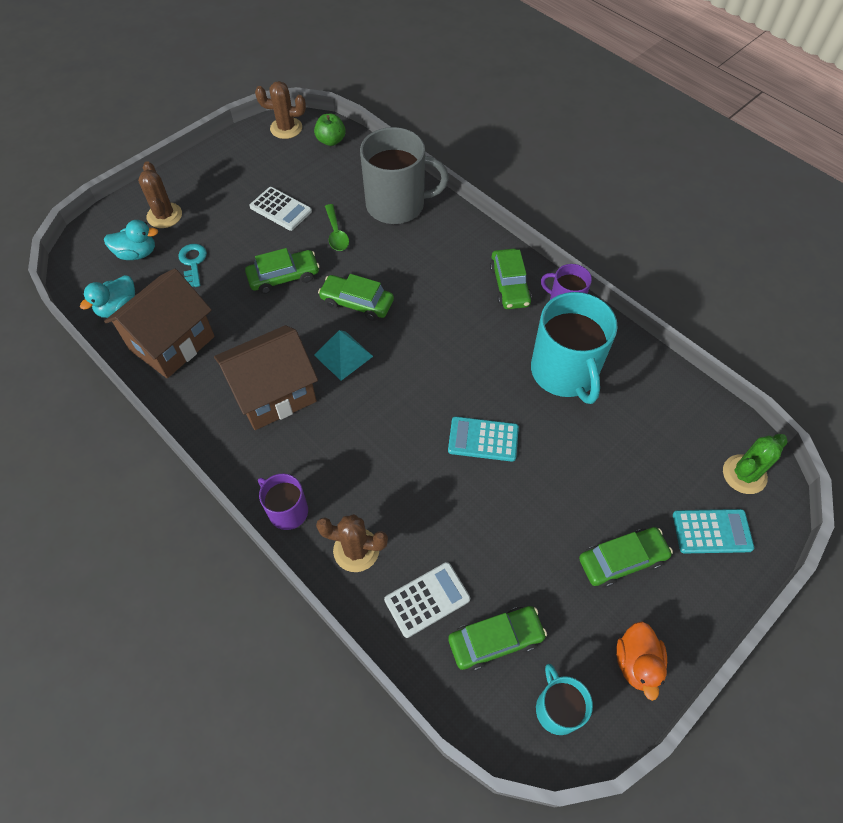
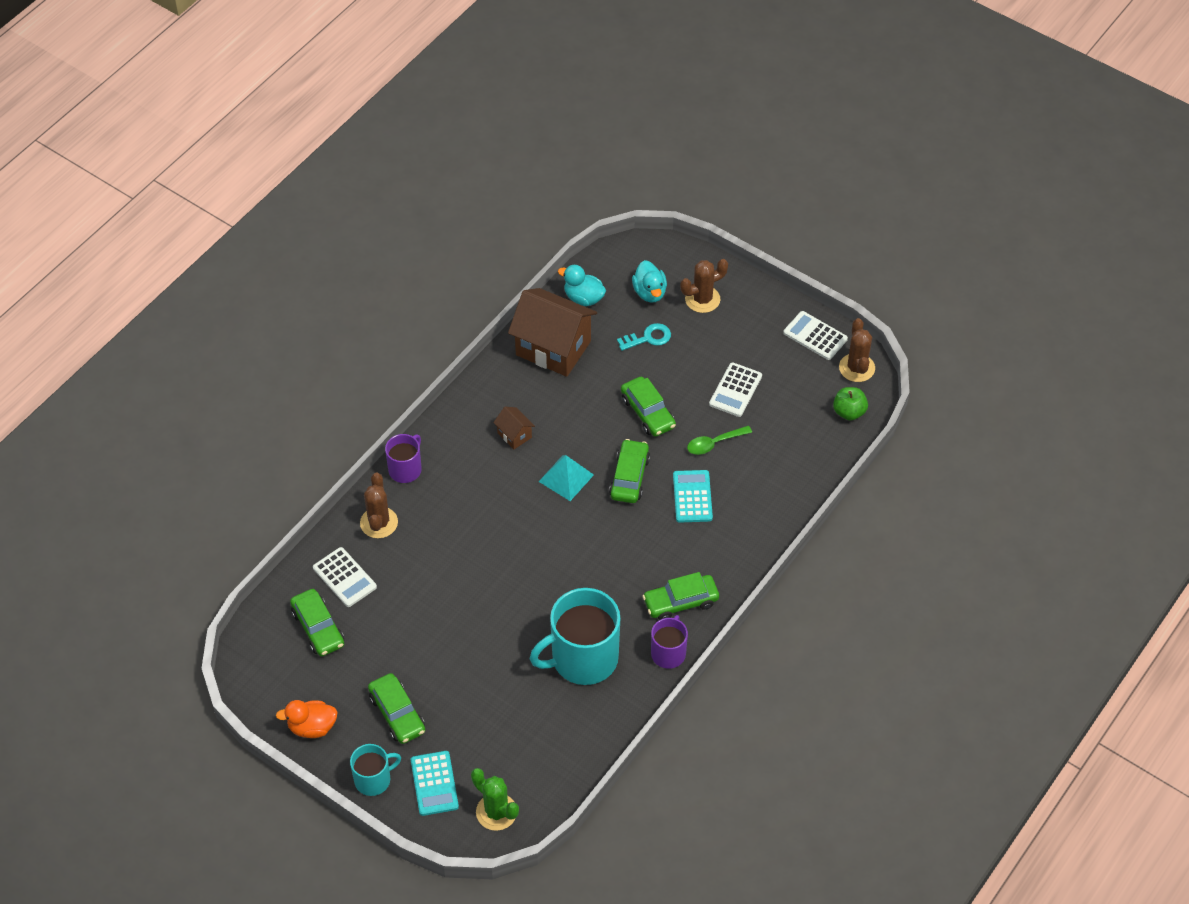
camera: 80 degrees right, 5 degrees down
(241, 147) = (815, 336): none -> white calculator
(274, 394) = (514, 435): brown house -> brown house, size x0.44
(397, 205) = (768, 488): grey mug -> none
(483, 439) = (497, 599): turquoise calculator -> turquoise calculator (692, 497)
(557, 708) = (271, 674): turquoise mug -> turquoise mug (373, 779)

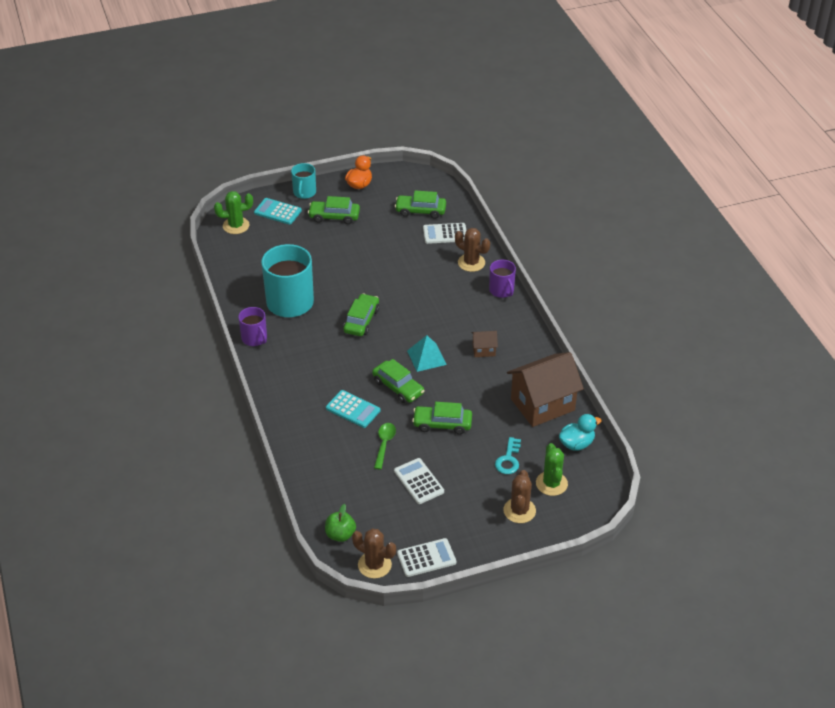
camera: 125 degrees right, 10 degrees down
(649, 292) = (551, 483): turquoise duck -> green cactus
(680, 602) = (282, 362): green car -> green car (361, 320)

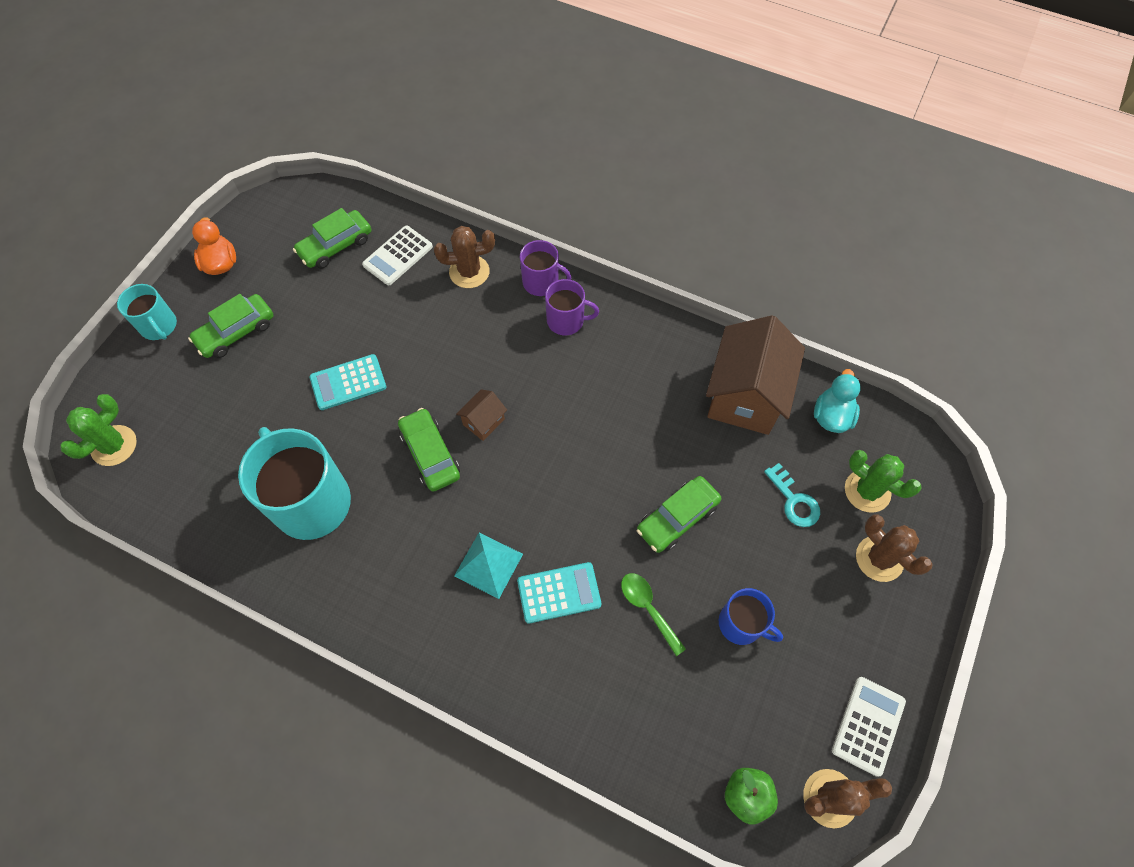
camera: 45 degrees left, 20 degrees up
(254, 338) = (323, 598): purple mug -> purple mug (566, 321)
(277, 212) = (152, 381): turquoise calculator -> turquoise calculator (348, 382)
(398, 387) = (574, 512): green car -> none
(419, 481) = (741, 624): white calculator -> blue mug
(426, 357) = (560, 441): turquoise pyramid -> turquoise pyramid (488, 564)
(484, 350) = (609, 377): brown house -> brown house (483, 422)

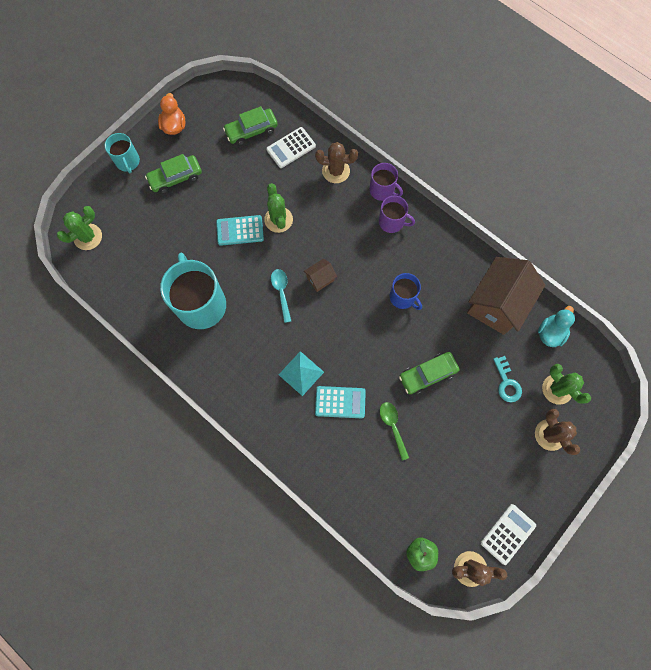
camera: 15 degrees right, 10 degrees up
(402, 354) = (278, 220): none -> green cactus
(430, 454) = (281, 292): green car -> turquoise spoon
(741, 624) = (448, 452): blue mug -> blue mug (403, 297)

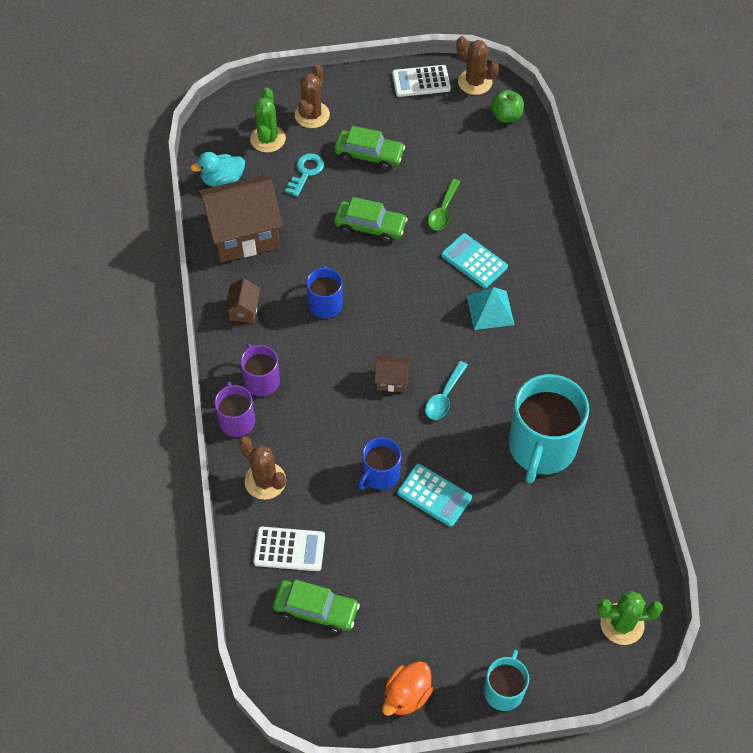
camera: 140 degrees left, 15 degrees down
(175, 178) = (459, 619): green car -> green car (369, 155)
(278, 220) = (380, 475): green cactus -> blue mug
(444, 256) = (244, 310): none -> brown house

